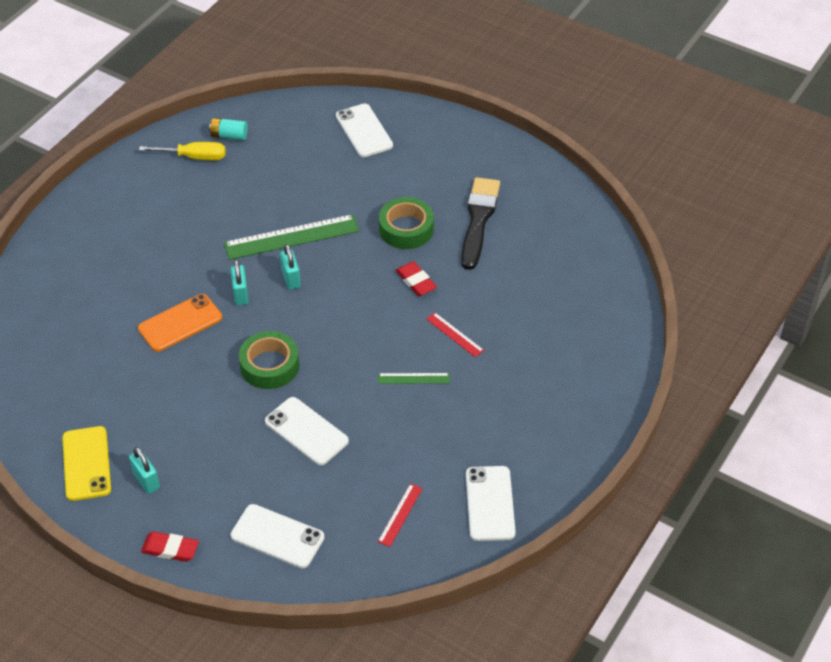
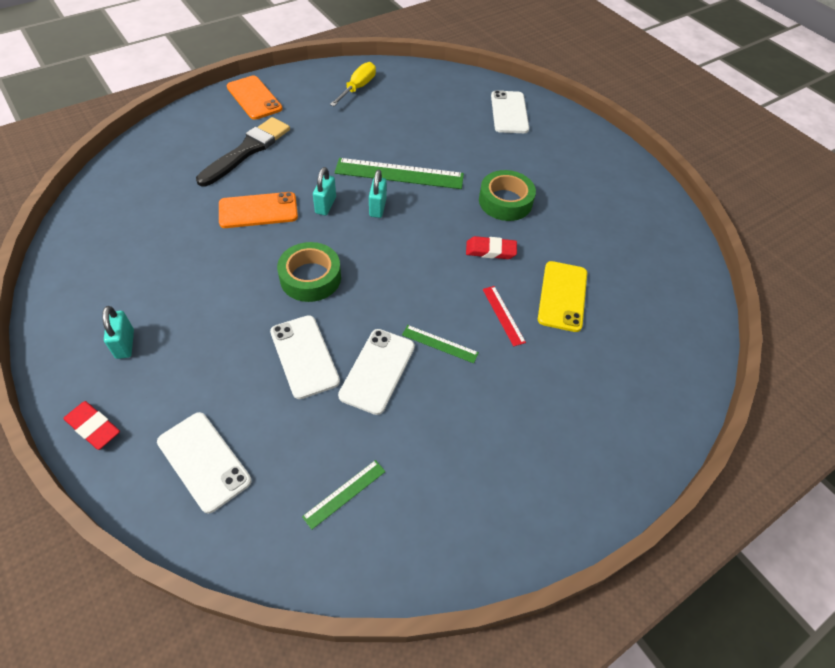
camera: 20 degrees right, 5 degrees up
(86, 463) = (87, 305): yellow phone -> yellow phone (562, 296)
(92, 207) = (254, 98): none -> orange phone
(194, 157) = (358, 88): yellow screwdriver -> yellow screwdriver turned 90 degrees counterclockwise
(229, 136) = (395, 82): turquoise battery -> none
(400, 515) = (344, 493): red ruler -> green ruler
(416, 281) = (490, 250): red eraser -> red eraser turned 75 degrees counterclockwise
(479, 219) = (577, 216): black brush -> black brush (247, 150)
(490, 503) = (450, 525): white phone -> white phone (377, 371)

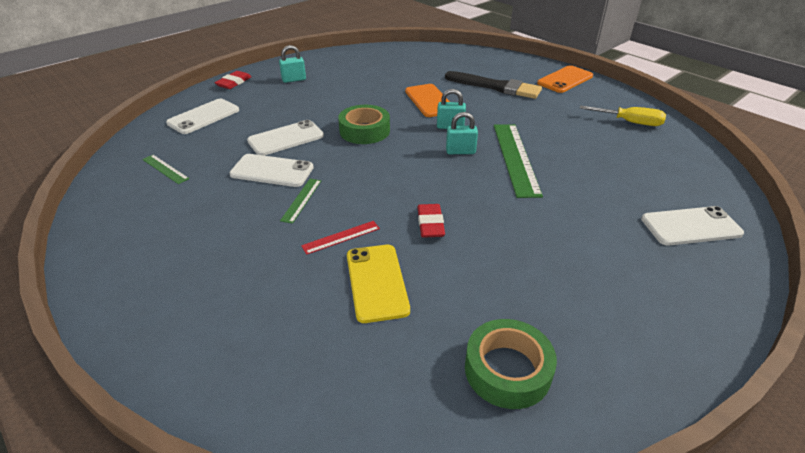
camera: 85 degrees right, 15 degrees down
(505, 201) = (514, 231): green tape -> green tape (507, 370)
(562, 296) = (377, 282): yellow phone -> yellow phone turned 75 degrees clockwise

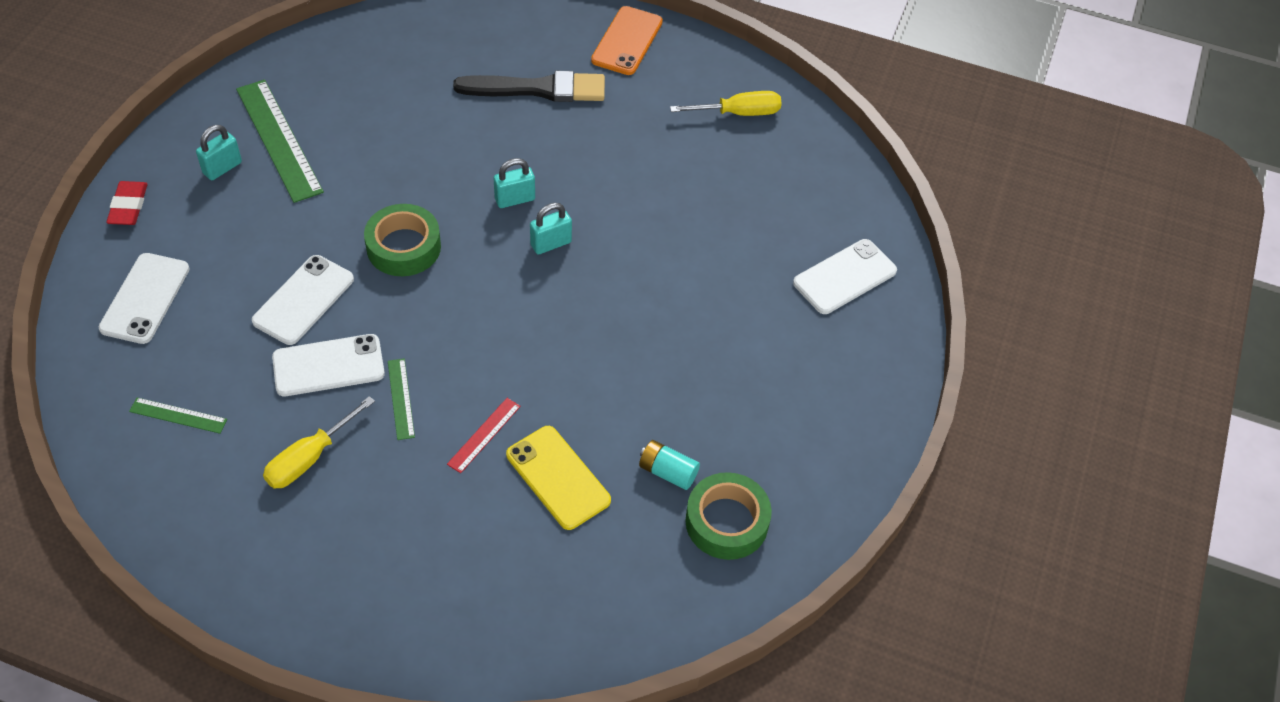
camera: 30 degrees left, 15 degrees up
(217, 213) = (310, 457): none -> yellow screwdriver
(429, 101) = (459, 152): orange phone -> none
(430, 224) = (573, 377): red eraser -> none
(471, 310) = (667, 472): none -> turquoise battery
(515, 158) = (623, 232): green ruler -> green ruler (278, 140)

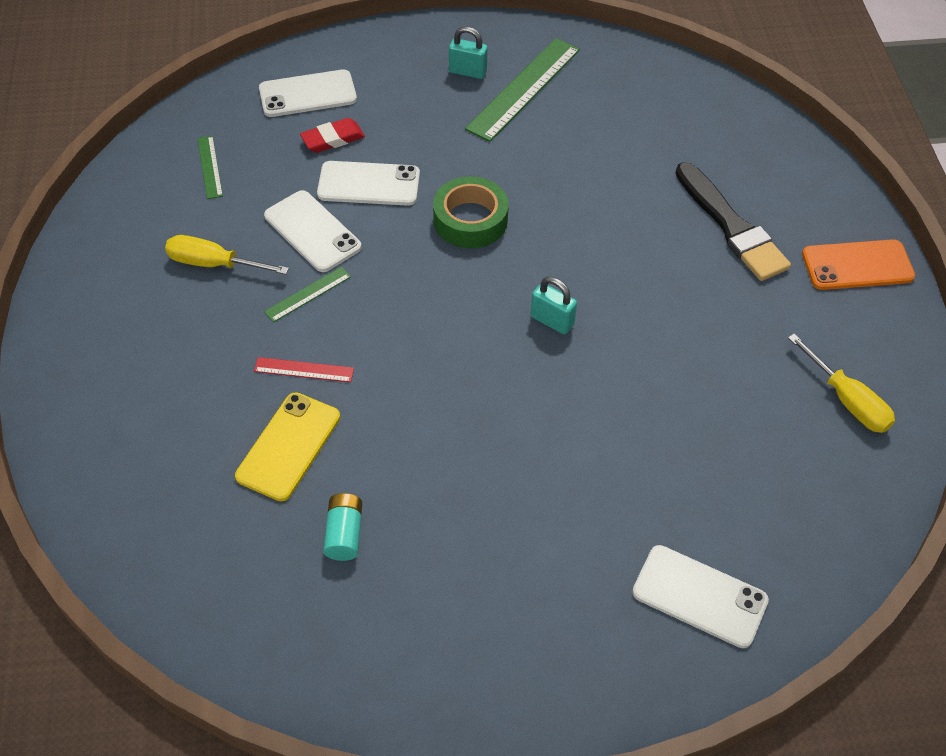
camera: 65 degrees right, 0 degrees up
(128, 206) = (389, 41): red eraser -> red eraser (333, 139)
(515, 199) = (583, 271): turquoise padlock -> none
(726, 522) = (313, 612): green tape -> none

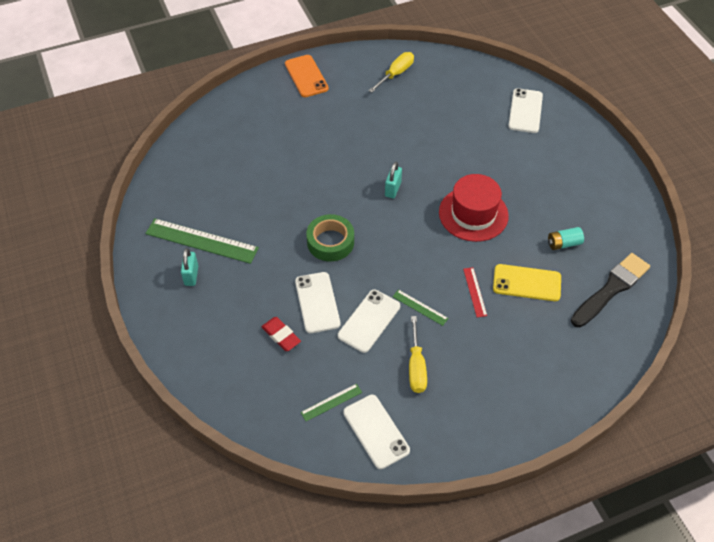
camera: 105 degrees left, 0 degrees up
(307, 94) = (239, 365): white phone -> white phone (376, 431)
(460, 417) = (473, 214): none -> red hat
(731, 226) = (295, 126): black brush -> black brush (611, 289)

